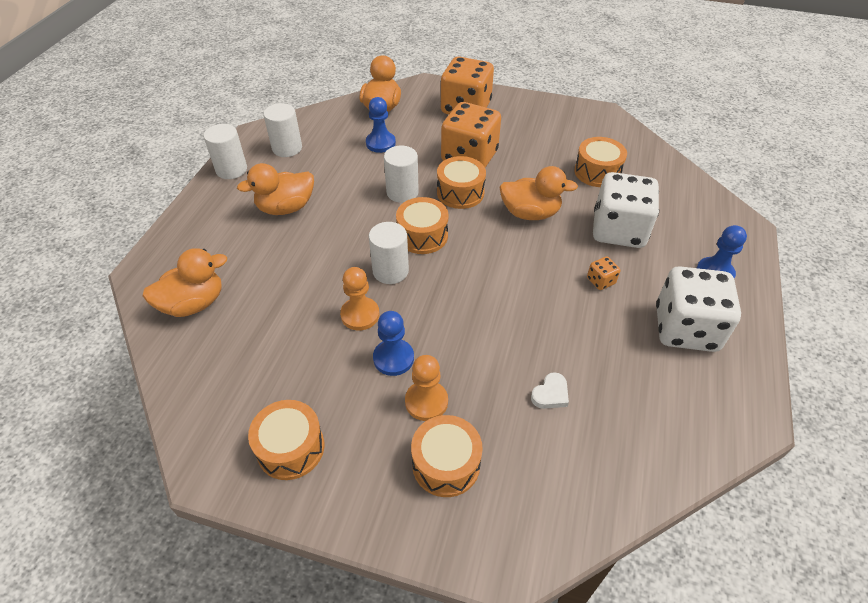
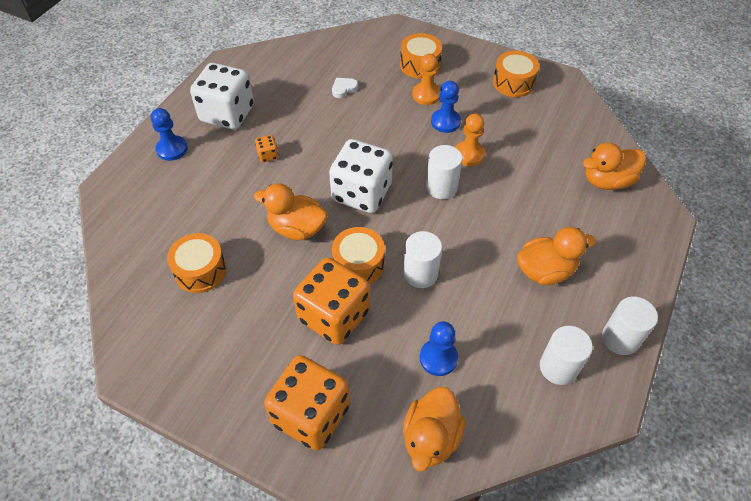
camera: 170 degrees left, 5 degrees up
(422, 235) = (408, 218): orange drum -> none
(618, 230) = (224, 198): white dice -> white dice (362, 193)

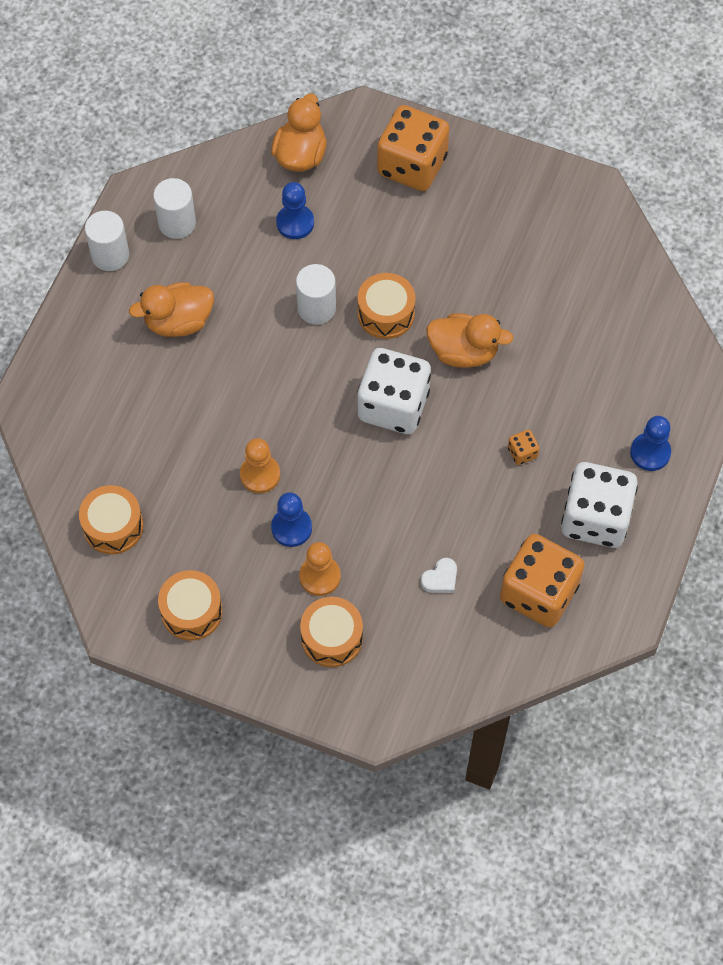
camera: 175 degrees right, 10 degrees up
(200, 271) = (559, 293): orange drum -> orange drum (113, 526)
(334, 315) = (404, 256): orange dice -> orange dice (538, 593)
(441, 187) = (295, 421): white cylinder -> none
(607, 181) = (86, 447): orange duck -> none

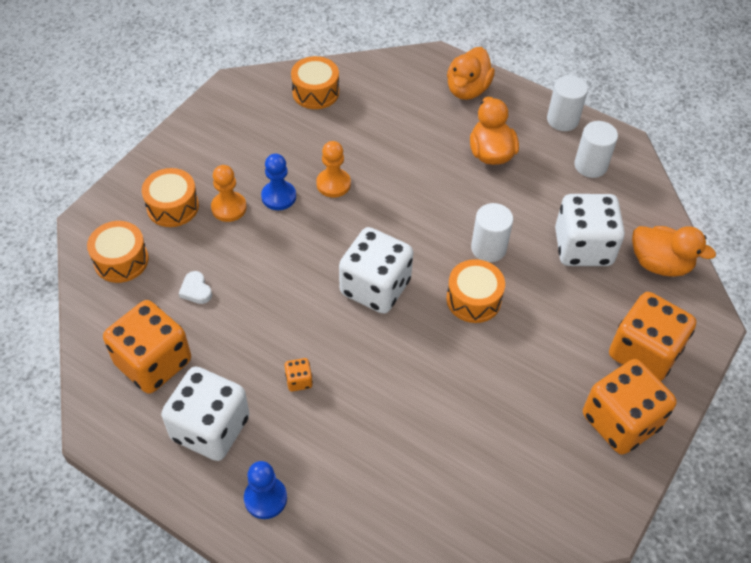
camera: 100 degrees right, 10 degrees down
(191, 611) = (229, 126): orange drum -> orange drum (121, 260)
(295, 223) = (583, 247): blue pawn -> white dice
(463, 352) = (419, 354): orange duck -> orange duck (467, 89)
(491, 180) = (620, 421): none -> orange dice

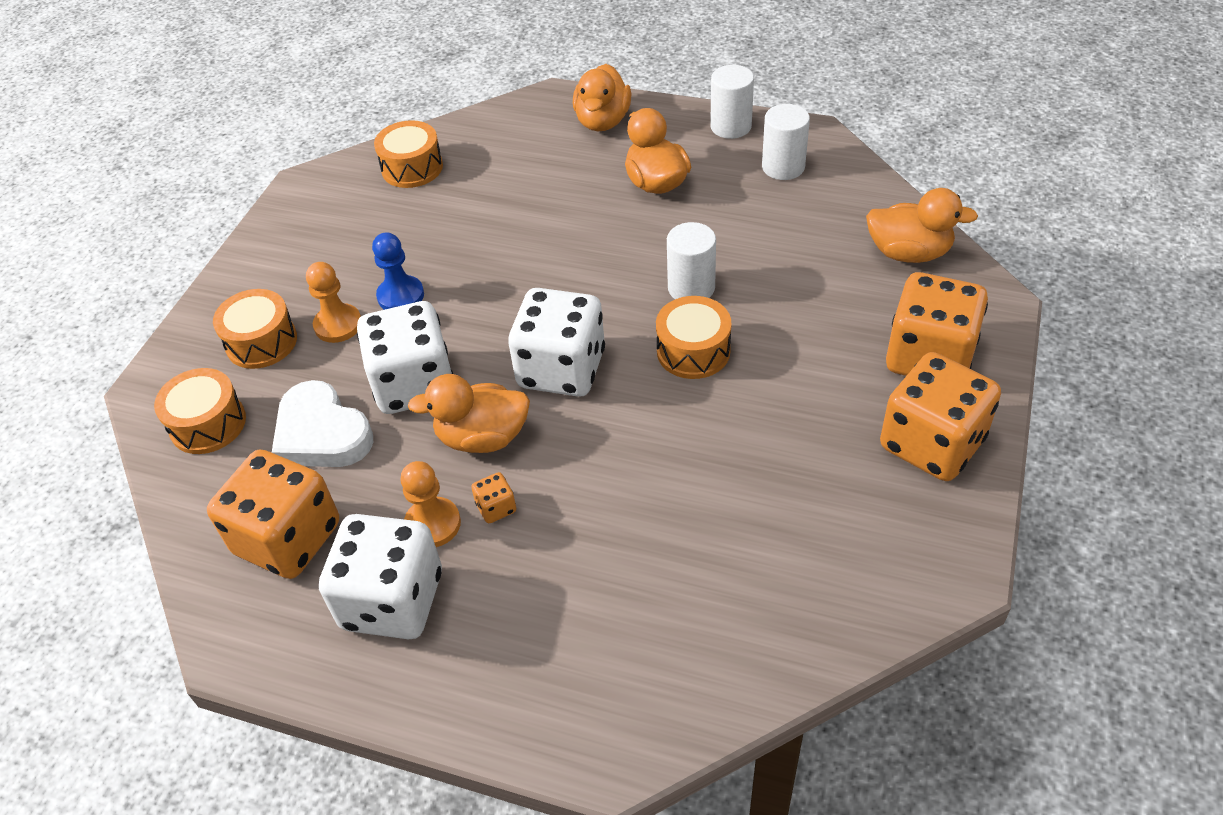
camera: 10 degrees left, 5 degrees down
(196, 290) = (322, 434): white heart -> white heart, size x2.14
(265, 498) = (496, 669): blue pawn -> none
(305, 324) = (482, 437): none -> orange duck
(333, 184) = (468, 264): orange pawn -> orange pawn (433, 524)
(583, 247) = (808, 258): white dice -> white dice (414, 384)

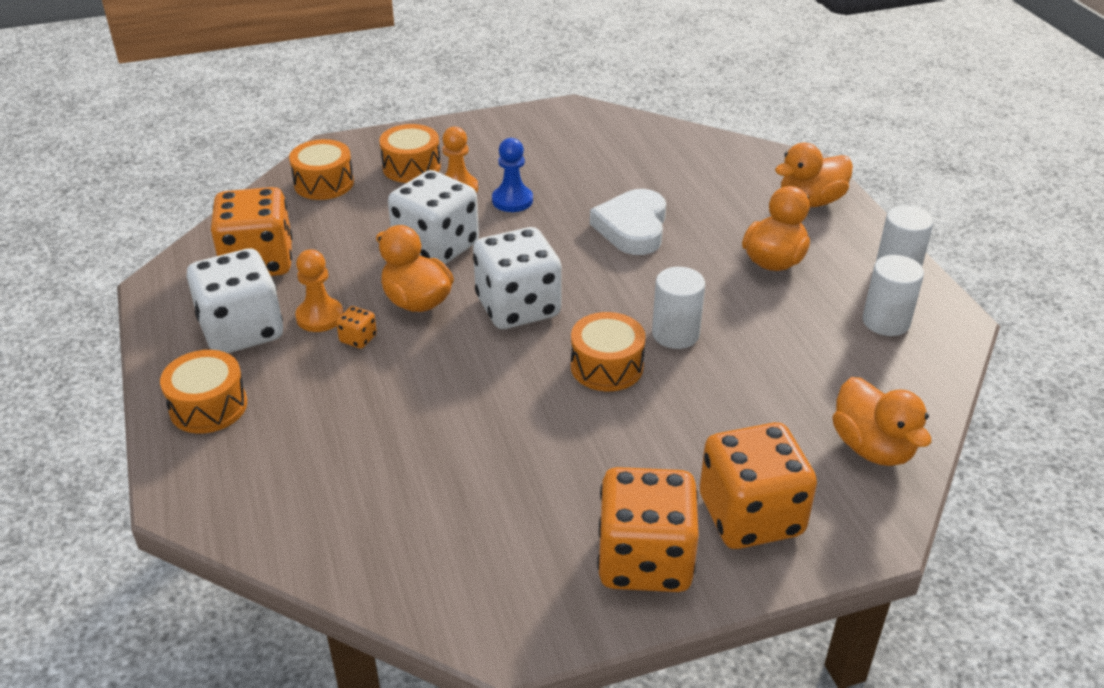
camera: 50 degrees right, 10 degrees down
(322, 434) = (356, 231): white heart -> white heart (632, 228)
(412, 168) = (643, 142): orange drum -> orange drum (208, 406)

